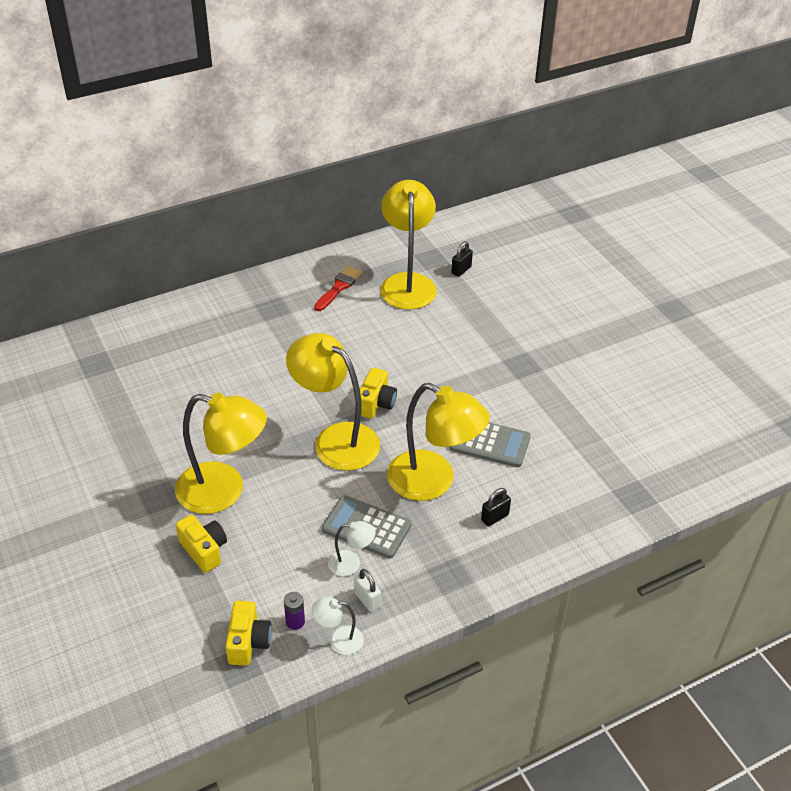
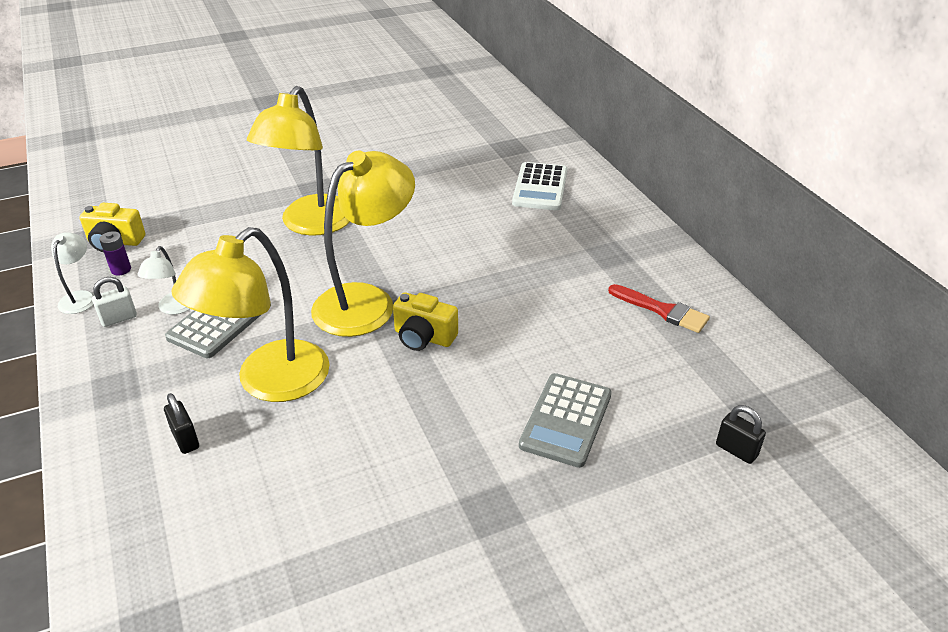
camera: 95 degrees right, 5 degrees down
(172, 344) = (540, 187): none -> white calculator
(204, 550) = (238, 215): yellow camera -> none
(407, 283) = (686, 381): yellow lamp -> none
(490, 443) = (324, 448): grey calculator -> grey calculator (566, 420)

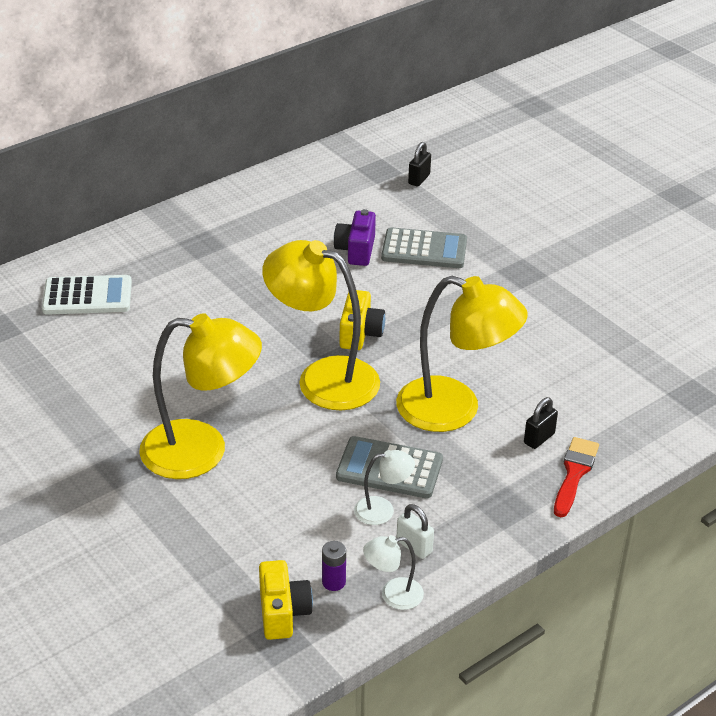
camera: 105 degrees left, 0 degrees up
(576, 360) = (356, 250): none -> purple camera
(662, 310) = (276, 213): red brush -> red brush (574, 473)

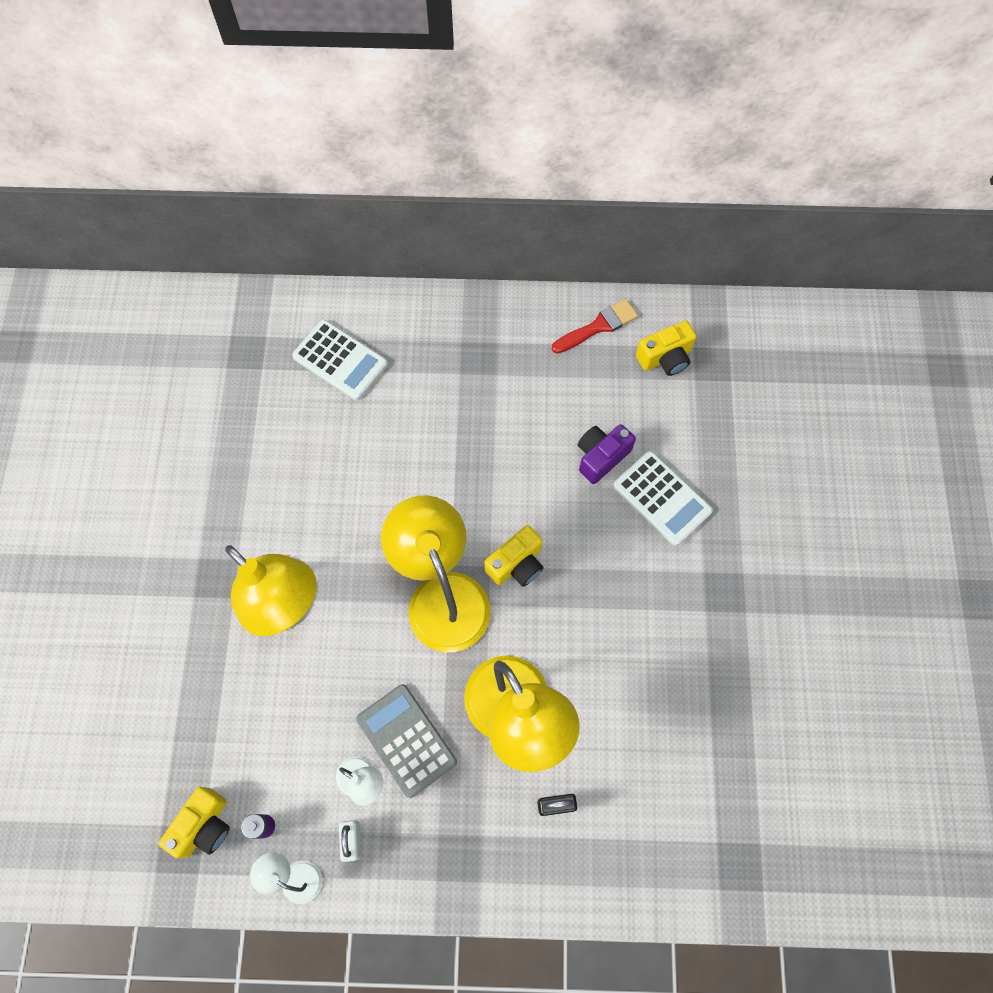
camera: 40 degrees right, 30 degrees up
(343, 182) = (665, 358): none -> yellow camera
(419, 179) = (738, 401): black padlock -> none
(424, 250) = (662, 498): grey calculator -> white calculator
(574, 473) = (548, 869): red brush -> red brush (598, 326)

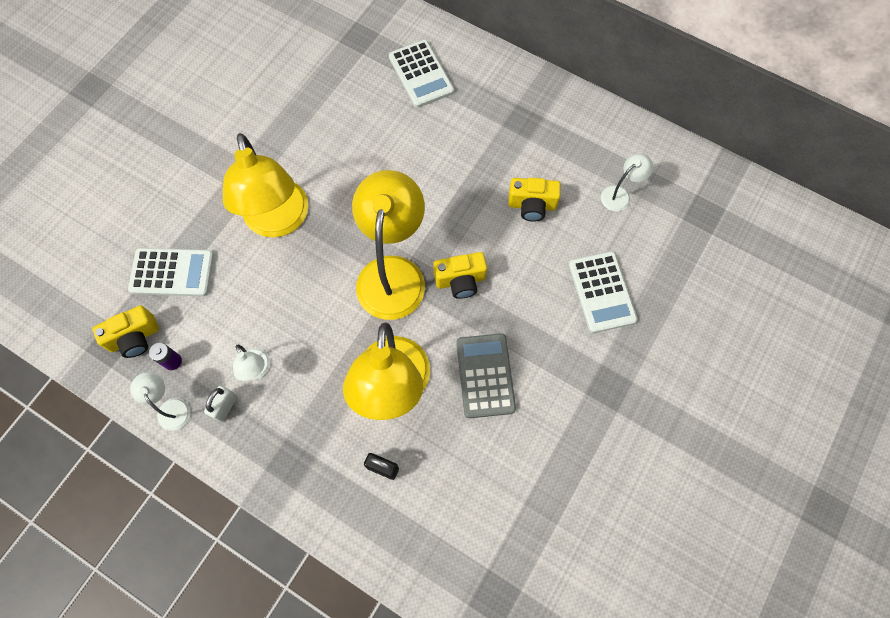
camera: 30 degrees right, 0 degrees up
(200, 729) = (172, 272): none -> white calculator
(406, 740) = (304, 359): grey calculator -> grey calculator (485, 375)
(598, 326) = (629, 142): red brush -> none
(601, 457) = (572, 237): purple camera -> none
(621, 387) = (620, 195): none -> white lamp
(665, 358) = (668, 191): yellow camera -> yellow camera (532, 205)

